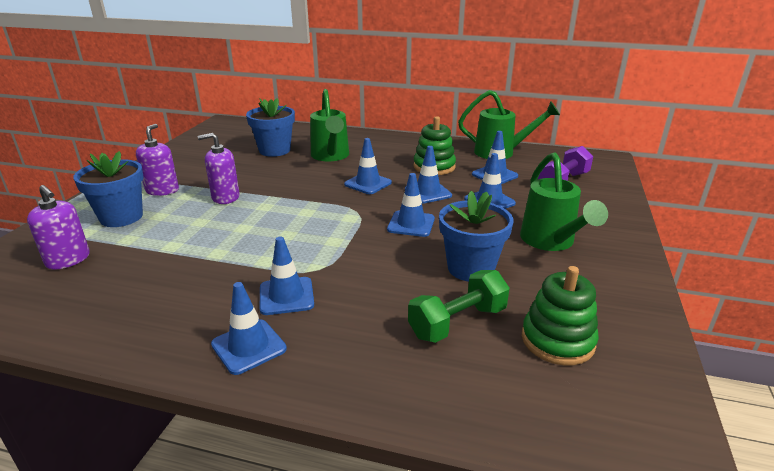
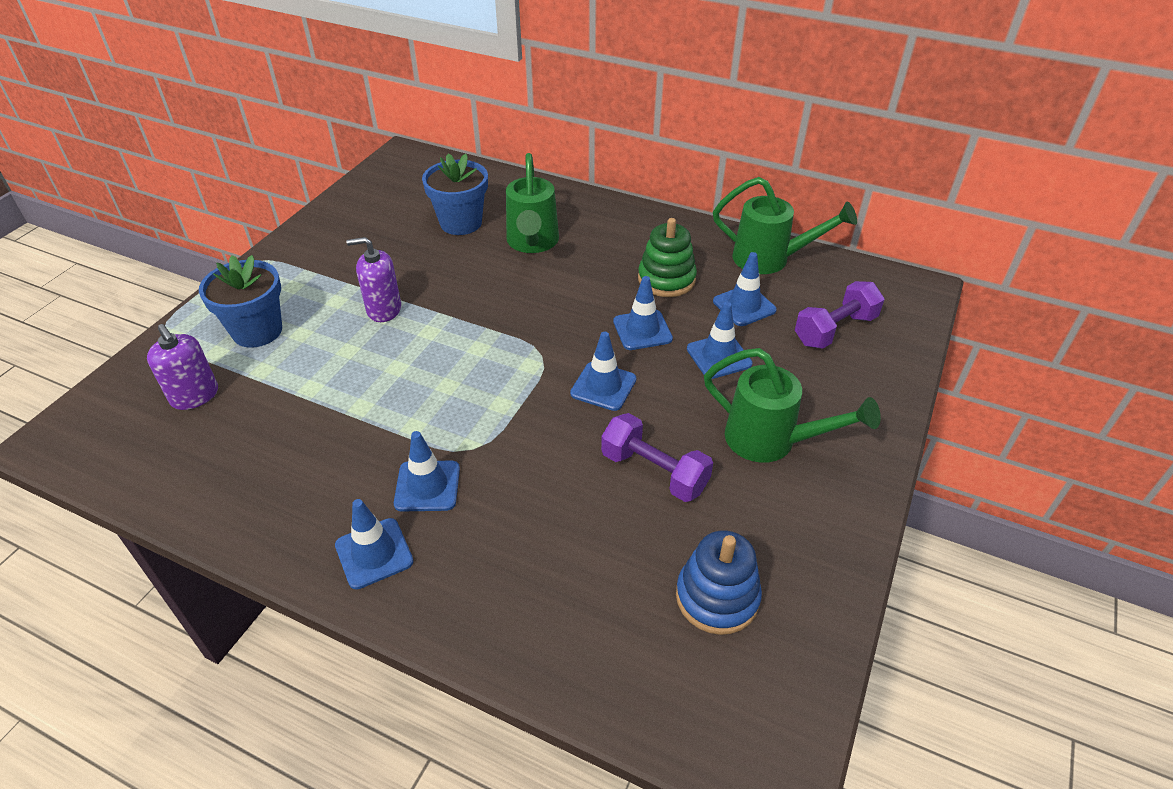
camera: 10 degrees right, 15 degrees up
(162, 190) = (309, 287): purple soap dispenser -> none
(368, 183) = (568, 303): blue traffic cone -> none
(457, 322) = (611, 554): green dumbbell -> none
(470, 268) = (654, 472): blue flower pot -> purple dumbbell
(551, 242) = (772, 442): green watering can -> green watering can turned 60 degrees counterclockwise
(557, 340) = (717, 597): green stacking toy -> blue stacking toy

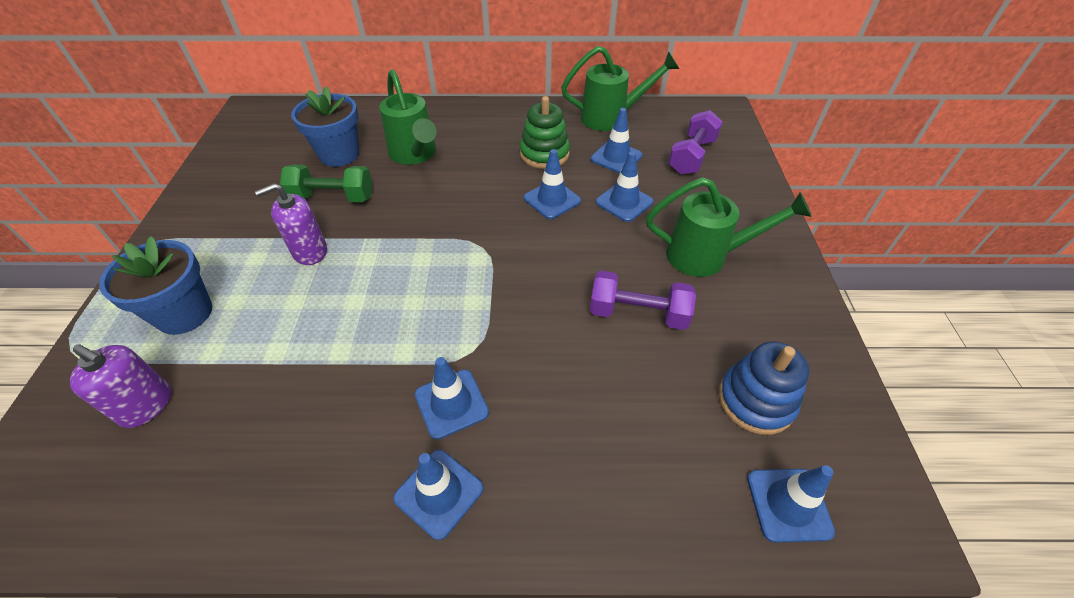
camera: 25 degrees left, 5 degrees up
(431, 264) = (333, 198): none -> green dumbbell
(603, 386) = (551, 256): blue traffic cone -> blue traffic cone (788, 504)

